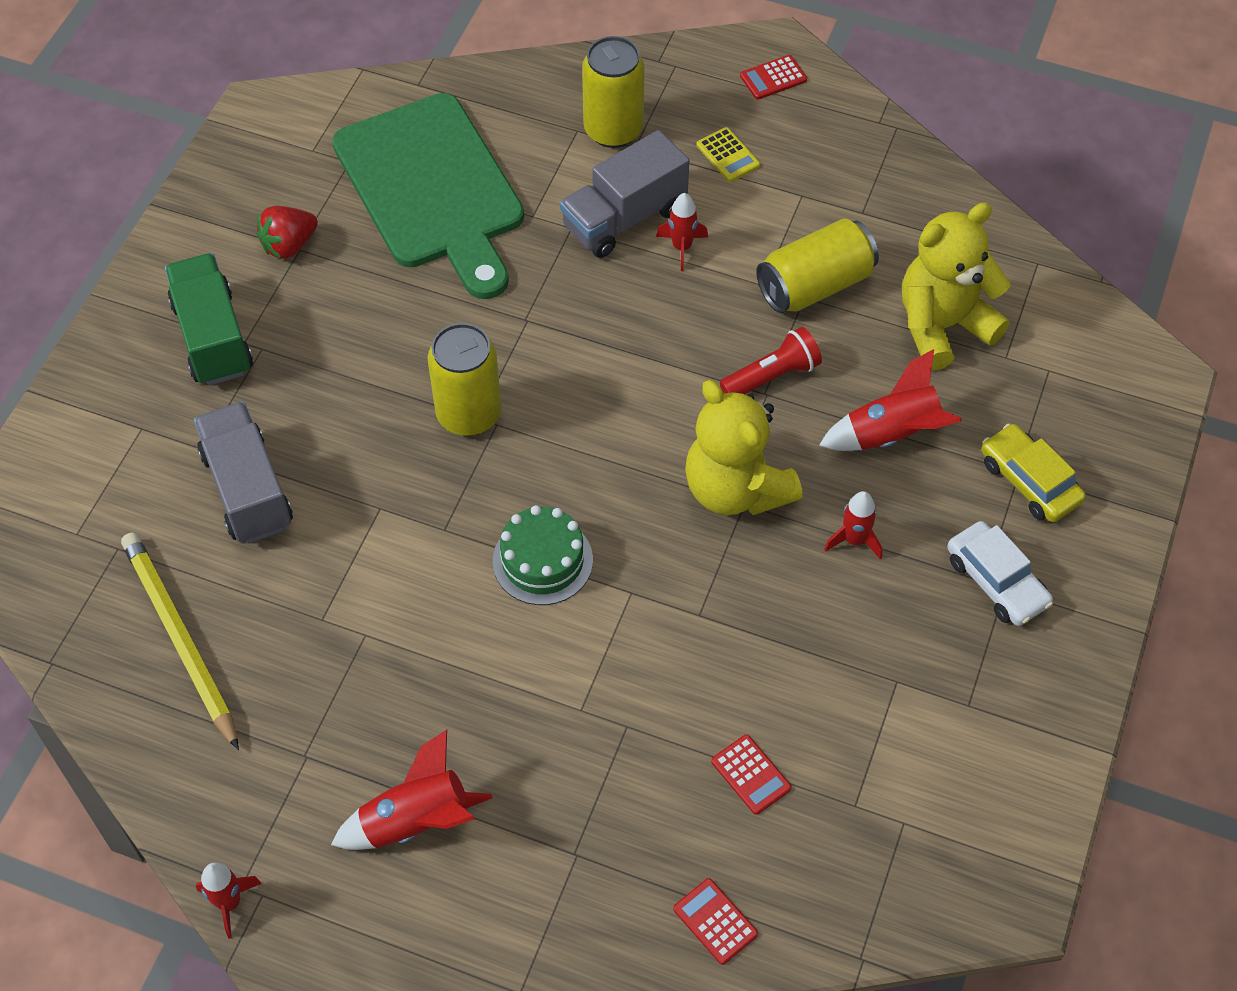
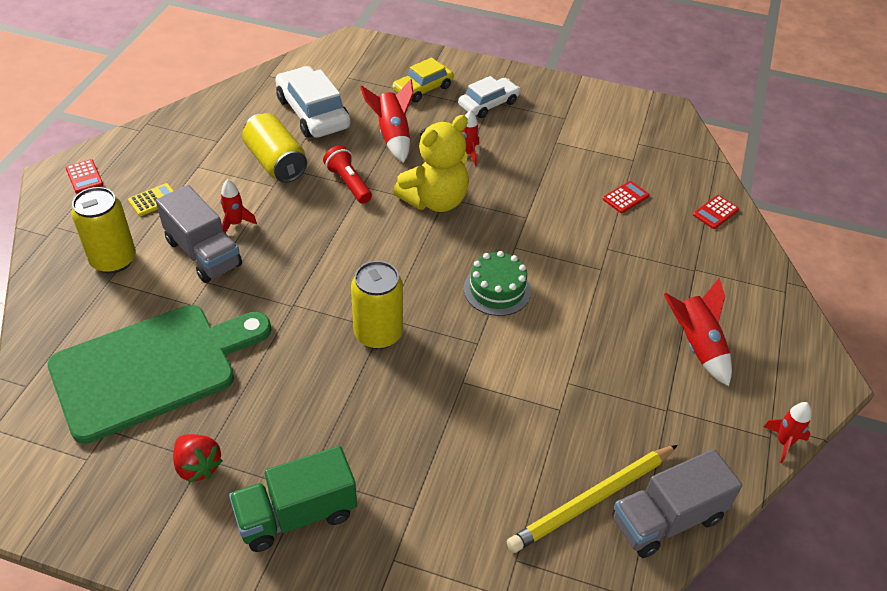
camera: 95 degrees left, 10 degrees down
(247, 490) = (452, 469): grey truck -> grey truck (667, 519)
(942, 326) = (313, 113): yellow teddy bear -> white car

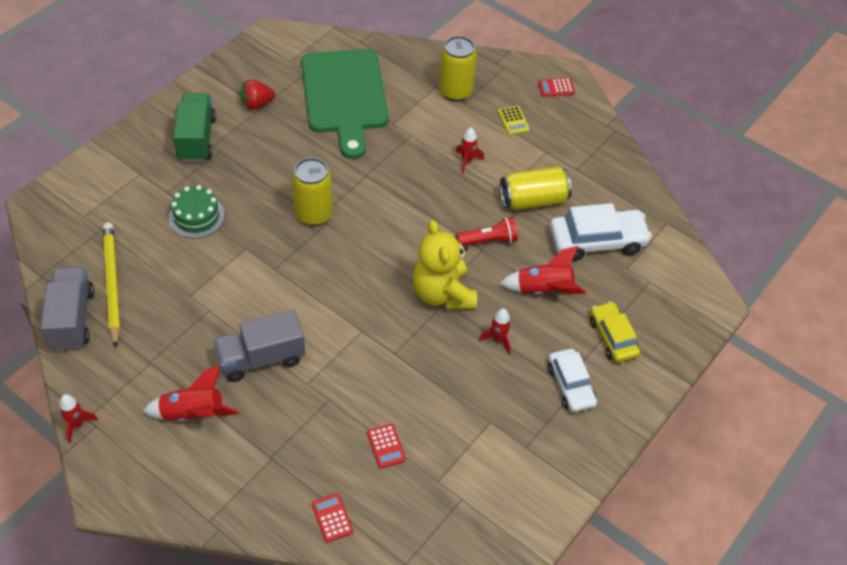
camera: 110 degrees right, 5 degrees up
(203, 253) = (442, 138): grey truck -> grey truck (261, 358)
(497, 290) = (320, 300): green cake -> green cake (196, 216)

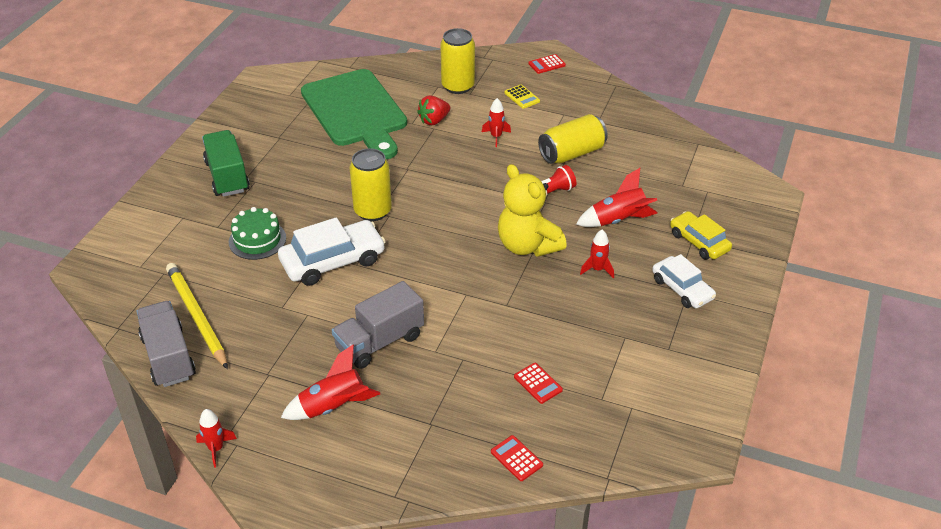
camera: 15 degrees left, 10 degrees down
(256, 104) = (273, 136): red strawberry -> red strawberry (434, 121)
(597, 241) = (645, 171): white car -> white car (333, 261)

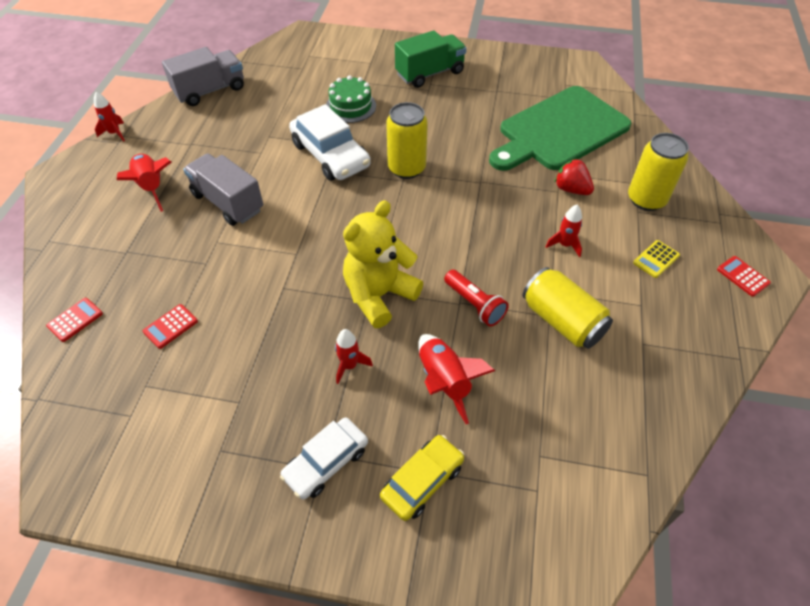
camera: 80 degrees right, 10 degrees up
(197, 317) = (254, 95): yellow pencil -> none

